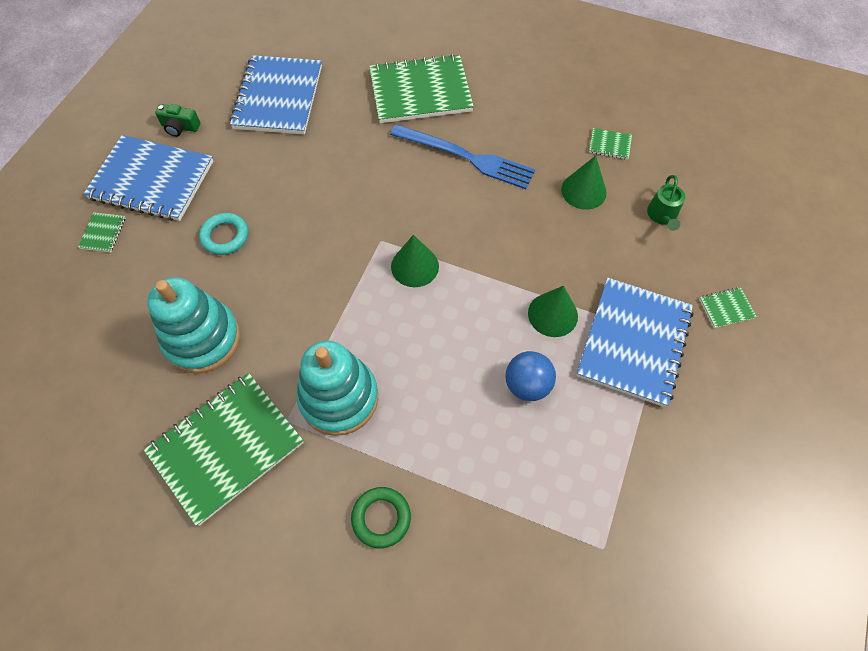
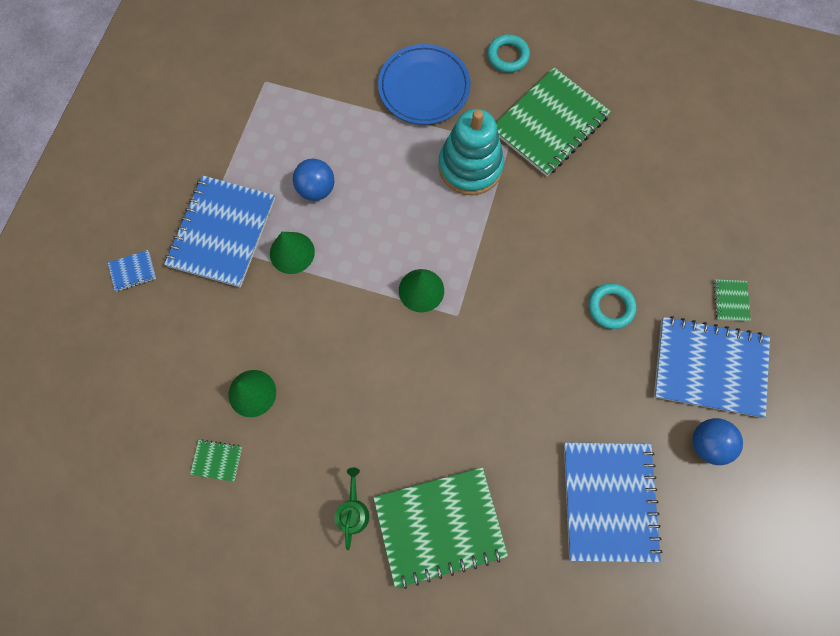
camera: 175 degrees right, 10 degrees up
(180, 127) = (707, 443): green camera -> blue ball
(203, 339) = (597, 205): turquoise stacking toy -> none
(254, 561) = (508, 56): none -> turquoise ring
(381, 518) = (424, 87): green ring -> blue plate
(466, 157) = (378, 428): blue fork -> none
(662, 216) = (174, 368): green watering can -> green watering can (353, 511)
(726, 308) = (133, 271): green notebook -> blue notebook

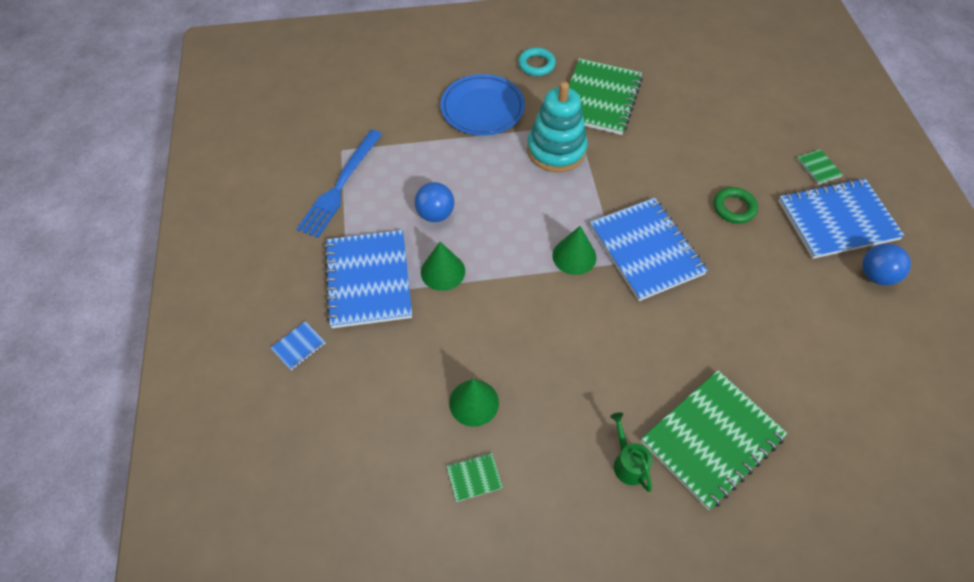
camera: 25 degrees left, 15 degrees down
(245, 121) = (340, 186): none -> blue fork
(609, 501) = (834, 352): blue notebook -> blue notebook (646, 250)
(611, 307) = (734, 208): turquoise ring -> green ring

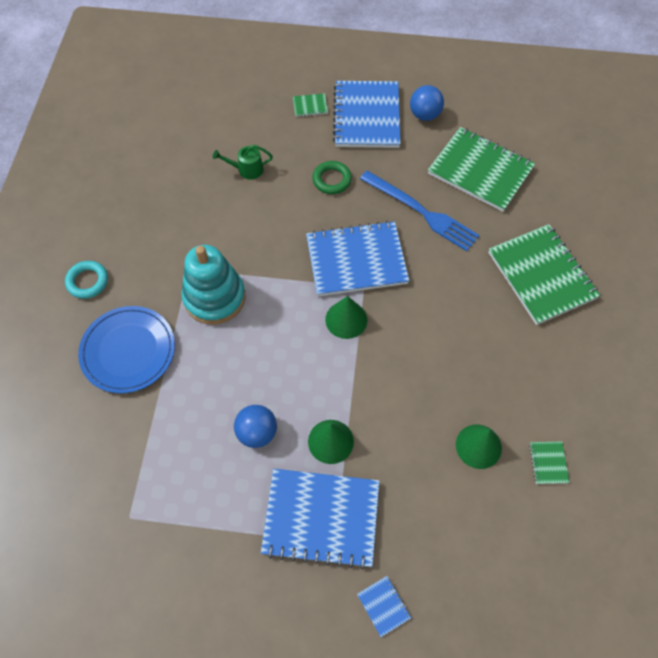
camera: 75 degrees left, 5 degrees up
(340, 186) = (183, 527): blue fork -> blue fork (421, 212)
(600, 99) = (162, 239): green notebook -> green notebook (480, 171)
(628, 463) = (552, 340): green watering can -> green watering can (247, 169)

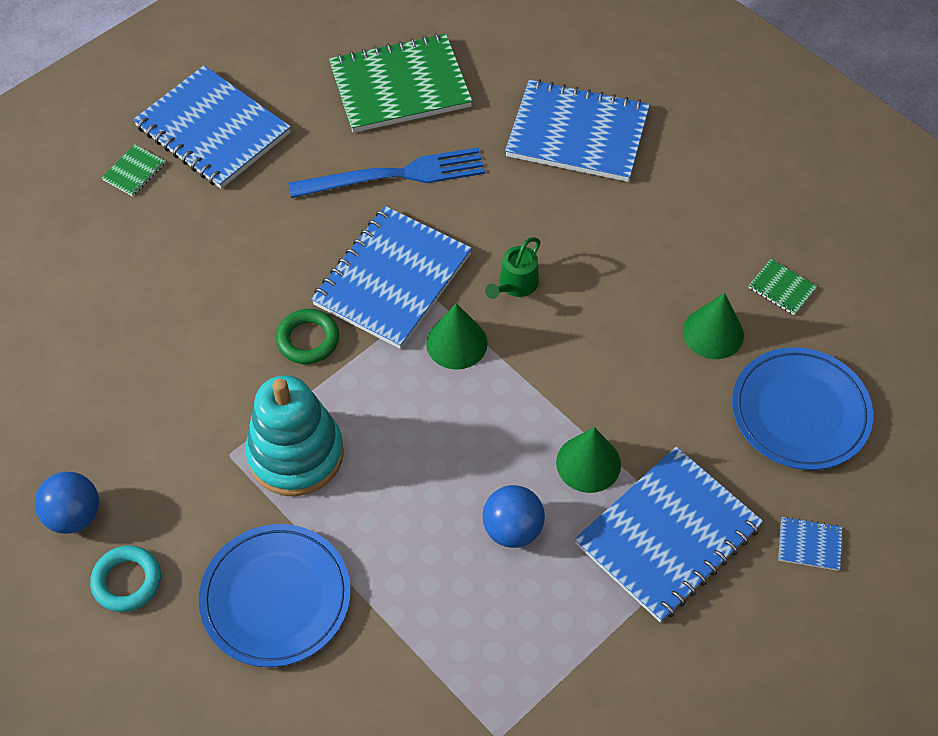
camera: 50 degrees left, 5 degrees down
(247, 169) = (152, 298): green watering can -> green watering can (515, 285)
(332, 180) = (261, 225): green ring -> green ring (308, 340)
(424, 115) = (273, 78): blue ball -> blue ball (74, 515)
(470, 536) = (800, 412): none -> blue plate
(541, 275) = (577, 133): green notebook -> blue notebook

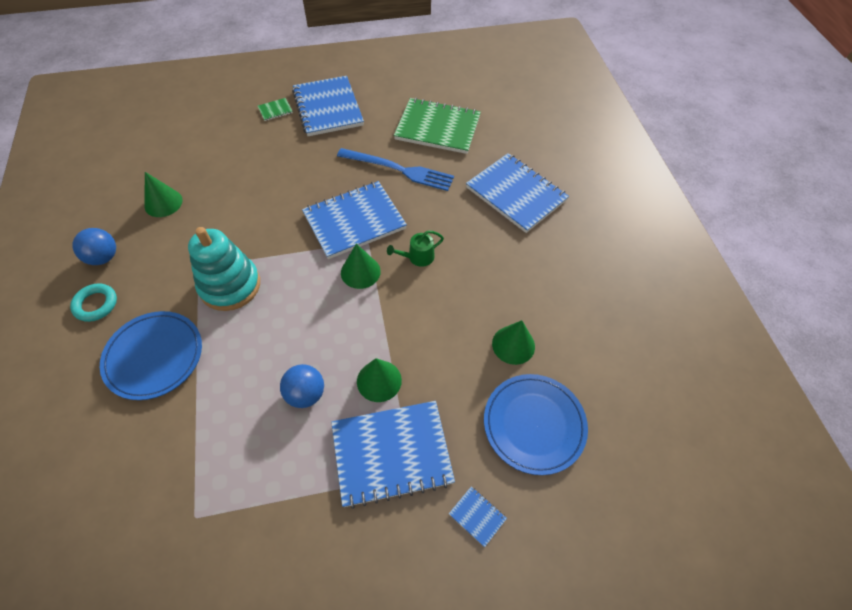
camera: 30 degrees right, 0 degrees up
(89, 394) = (163, 203): none -> green cone
(308, 340) = (286, 230): green ring -> none
(781, 288) = (577, 341): green notebook -> none

